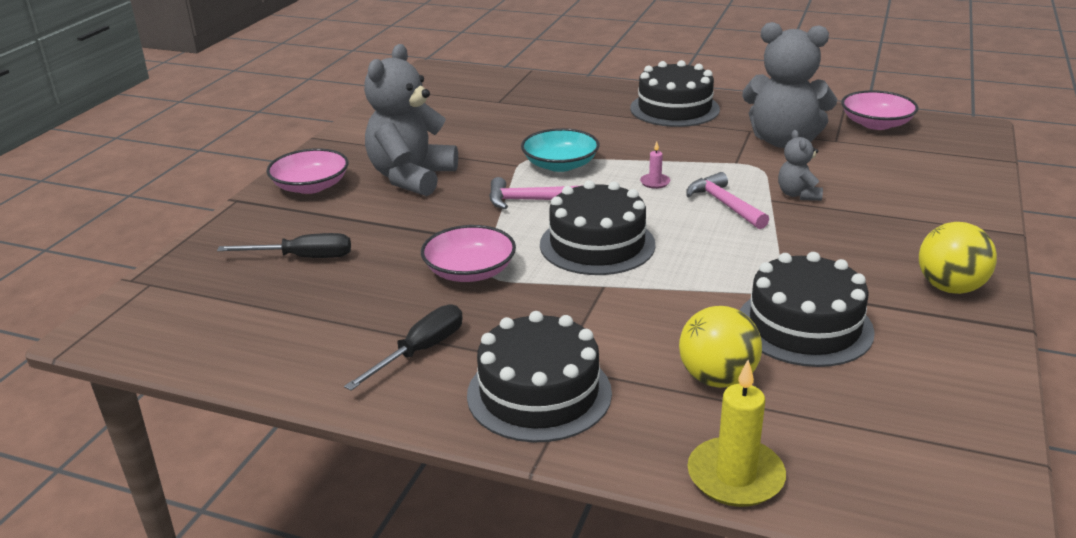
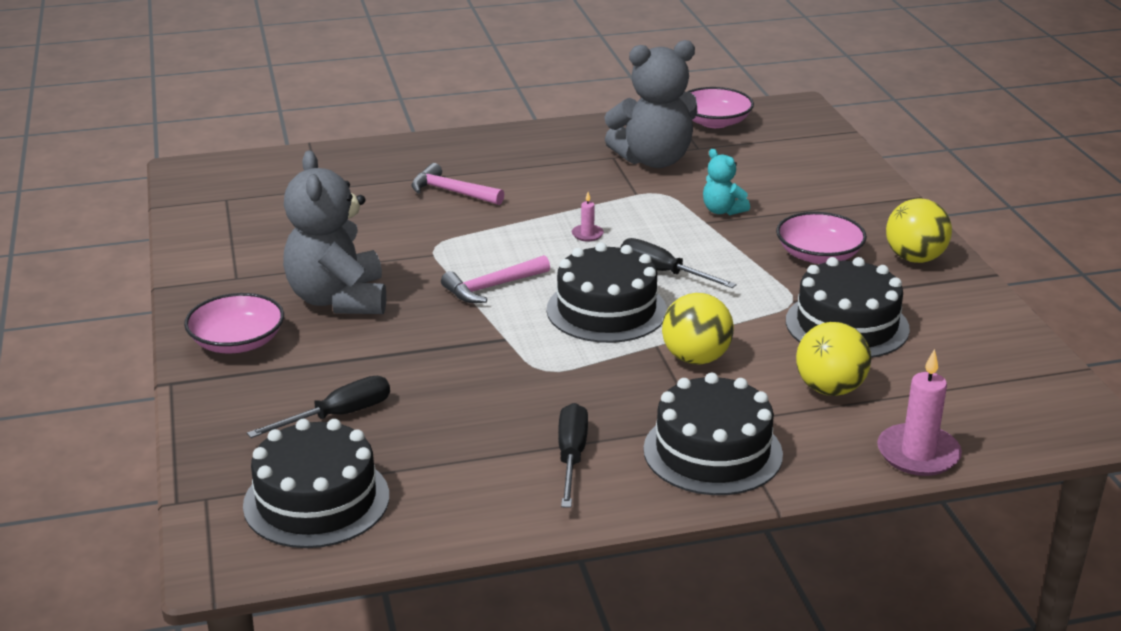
camera: 35 degrees left, 0 degrees up
(470, 271) = (523, 372): pink bowl -> pink bowl (819, 255)
(560, 165) = (476, 242): turquoise bowl -> none
(624, 308) = (696, 358): none -> yellow ball
(674, 109) = (516, 151): black cake -> black cake (316, 500)
(682, 229) = (663, 272): none -> black screwdriver
(724, 204) = (672, 238): pink hammer -> pink hammer (452, 192)
(735, 476) = (918, 454): yellow candle -> pink candle
(798, 194) = (722, 211): grey teddy bear -> turquoise teddy bear

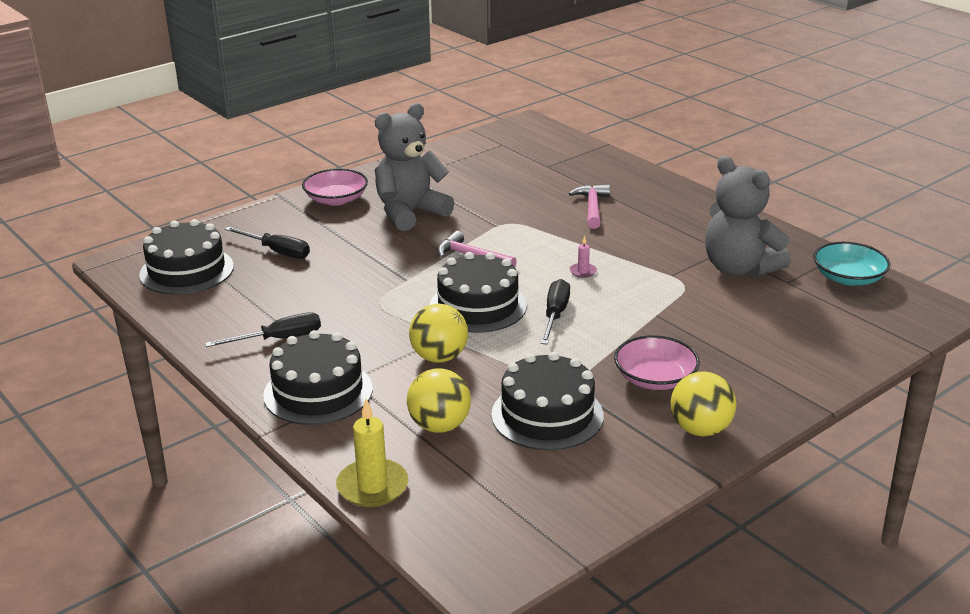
camera: 65 degrees right, 0 degrees up
(714, 122) = (848, 278): pink bowl -> turquoise bowl
(722, 211) = (685, 317): turquoise teddy bear -> none
(918, 454) = (372, 486): pink candle -> yellow candle

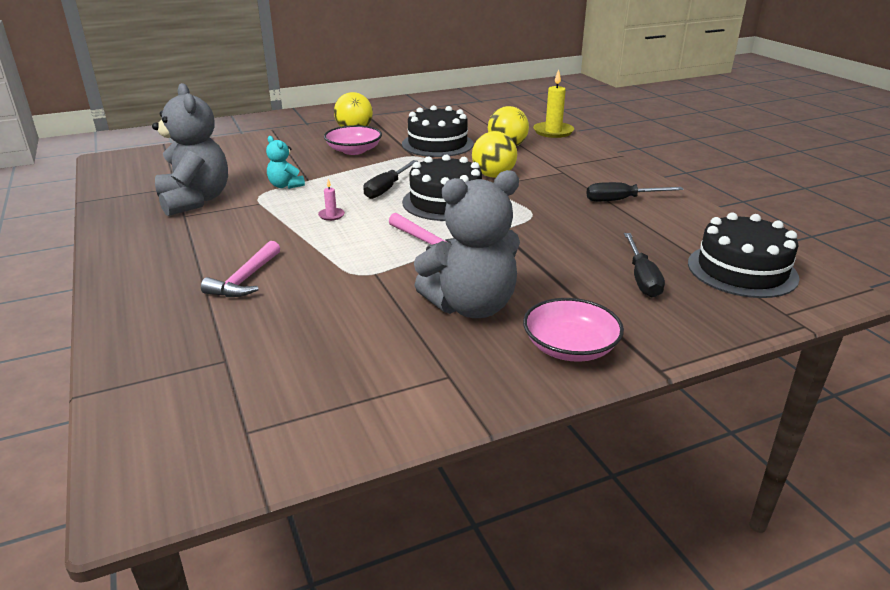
camera: 165 degrees left, 0 degrees up
(277, 251) = (642, 278): black screwdriver -> black screwdriver turned 135 degrees counterclockwise
(318, 392) = (586, 168): black cake -> none
(672, 302) = (285, 186): none -> turquoise teddy bear
(848, 278) = (125, 183): turquoise bowl -> none

